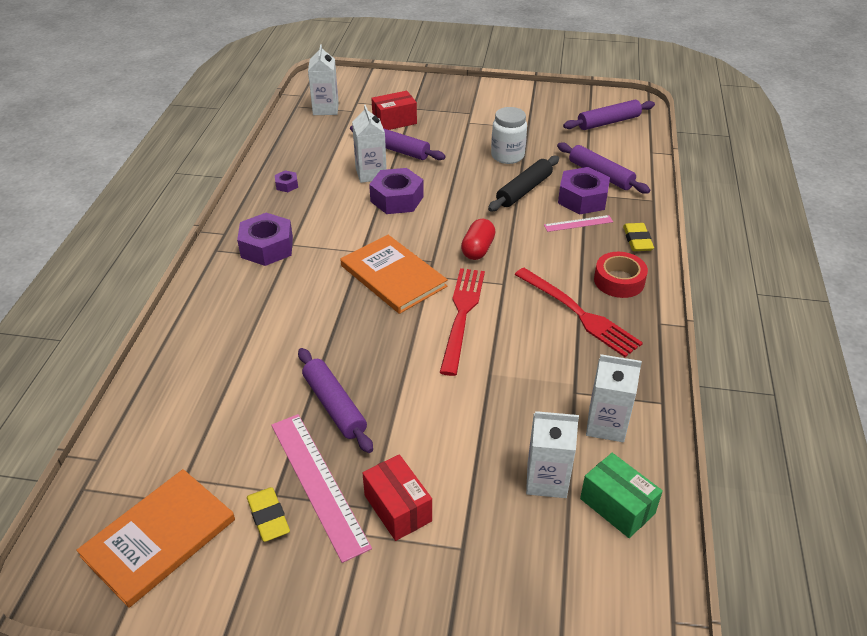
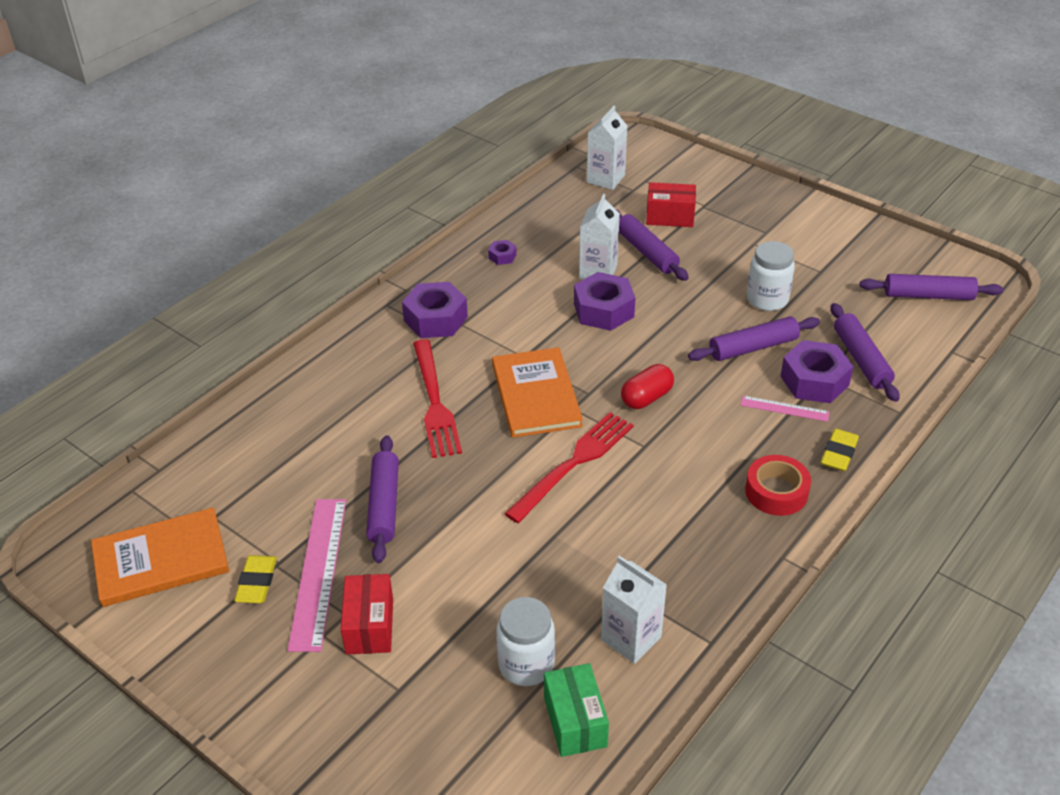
camera: 30 degrees right, 0 degrees up
(524, 190) = (753, 347): black rolling pin -> purple rolling pin
(546, 480) = (526, 664): white carton -> white jar
(579, 314) = (699, 511): red fork -> red fork (435, 402)

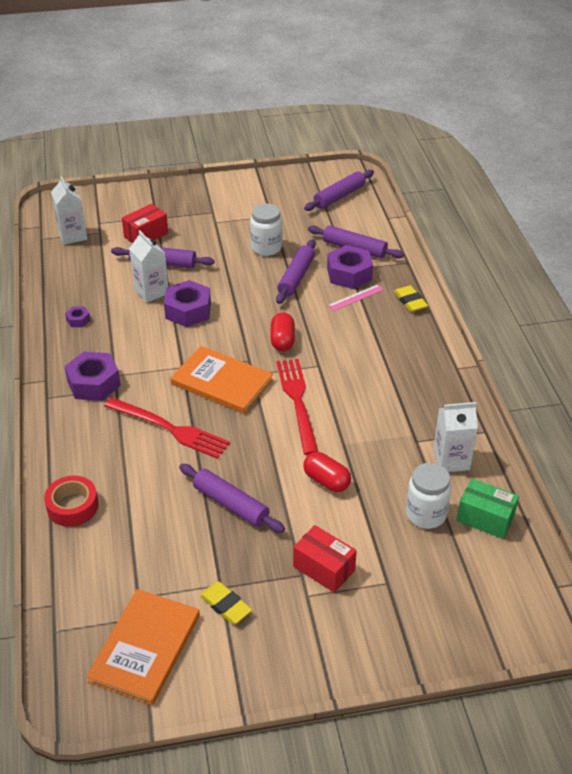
camera: 50 degrees left, 0 degrees up
(318, 572) = (251, 568): pink ruler -> none
(488, 555) = (326, 481): none -> red capsule
(776, 492) = (410, 340): red tape -> red tape (72, 506)

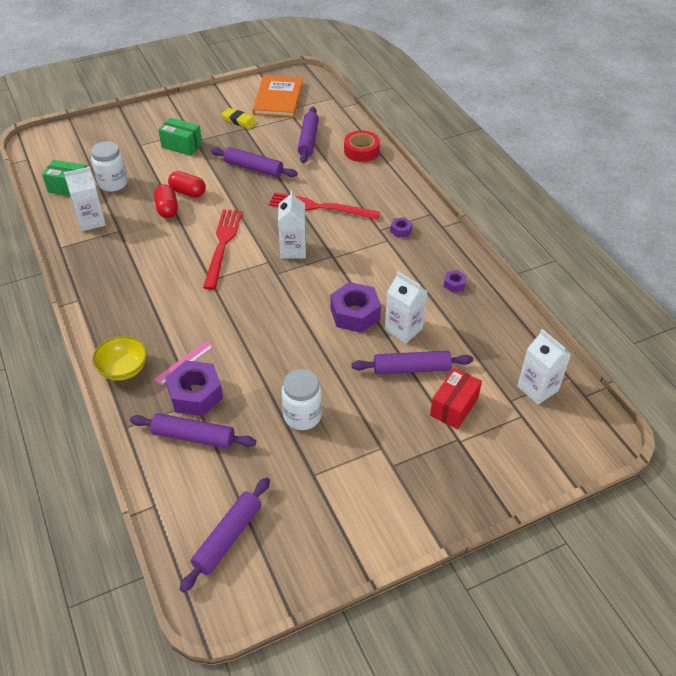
camera: 165 degrees right, 5 degrees up
(94, 383) = (401, 230): purple nut -> purple nut, size x0.47
(222, 382) = (293, 250): orange book -> white carton
(282, 340) = (250, 298): red capsule -> red capsule (167, 209)
(296, 277) = (255, 378): purple rolling pin -> purple rolling pin (308, 140)
(297, 401) = (223, 245): red fork -> red fork turned 150 degrees counterclockwise
(324, 568) = (181, 145): red box -> green box
(410, 301) = (123, 369): yellow eraser -> yellow bowl

